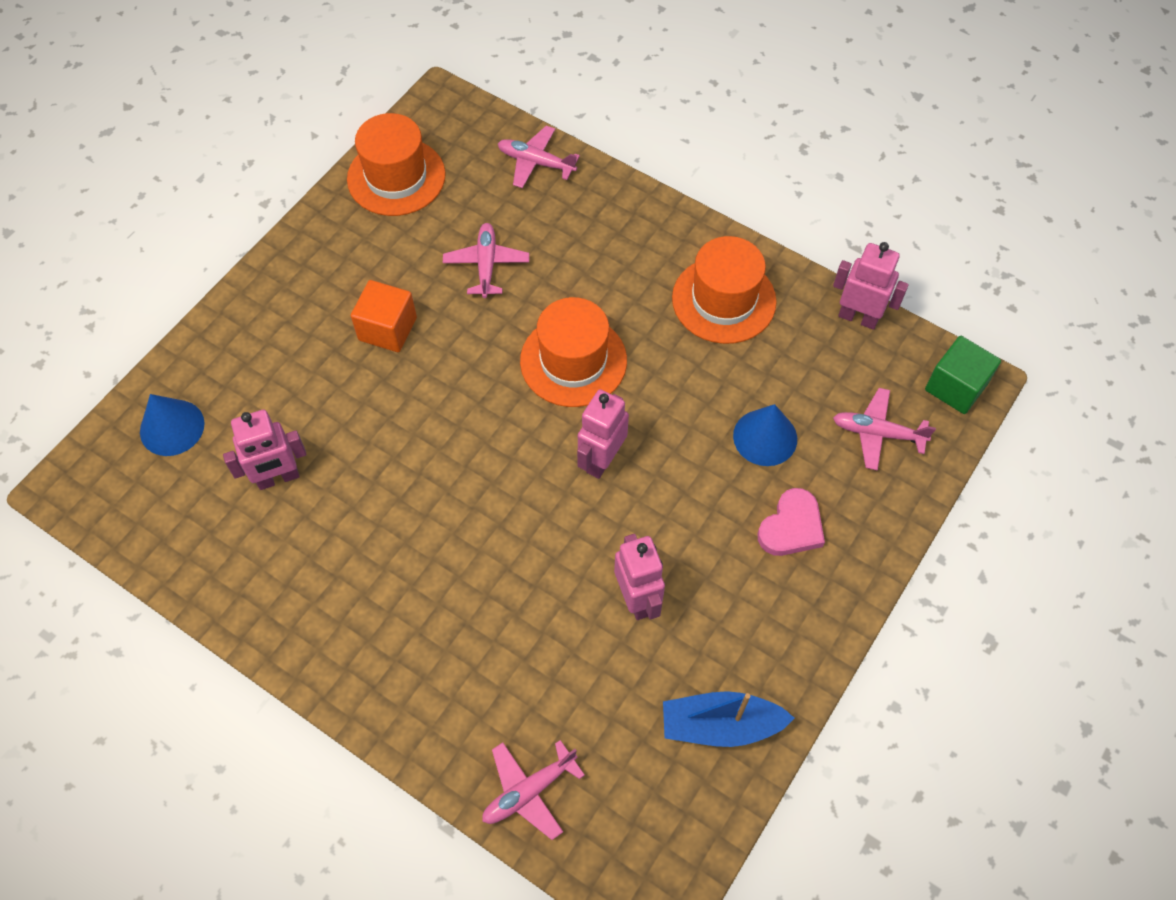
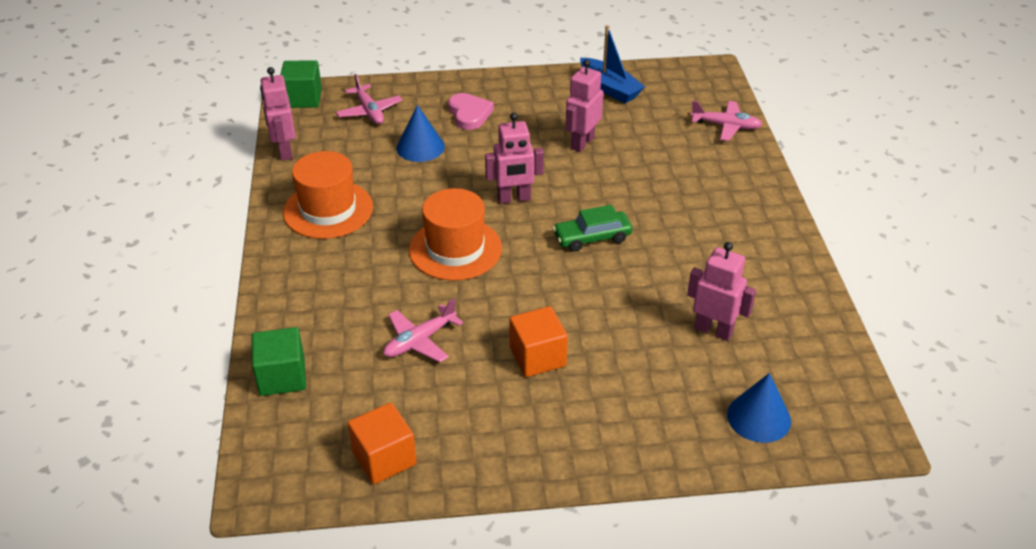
camera: 130 degrees left, 20 degrees down
(396, 177) = (384, 458): orange hat -> orange cube
(481, 482) = (592, 237): none -> green car
(536, 162) = (282, 377): pink plane -> green cube
(791, 527) = (469, 114): pink heart -> pink heart turned 75 degrees clockwise

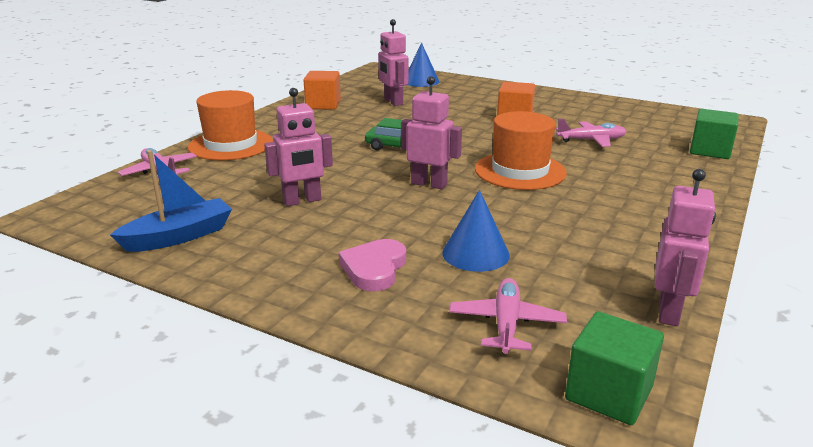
camera: 145 degrees left, 15 degrees down
(328, 210) = (630, 230): orange hat -> orange hat (231, 145)
(384, 458) = (646, 113): orange cube -> orange cube (323, 105)
(609, 88) = (179, 236): blue boat -> blue boat turned 60 degrees clockwise

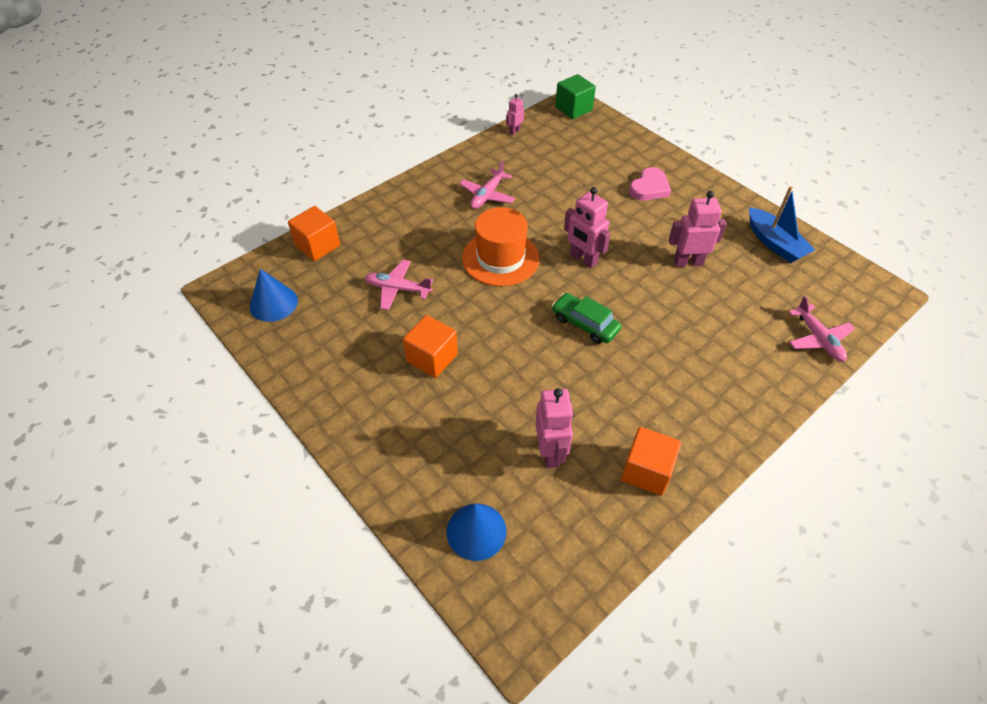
camera: 160 degrees left, 25 degrees up
(179, 236) = (774, 243): blue boat -> blue boat turned 105 degrees counterclockwise
(231, 145) = (759, 378): orange hat -> none
(475, 253) = (586, 185): blue cone -> blue cone (273, 303)
(506, 324) = (595, 142): pink plane -> pink plane (487, 195)
(669, 311) = (514, 131): pink robot -> pink robot, size x0.55
(710, 151) = (318, 245): green cube -> orange cube

